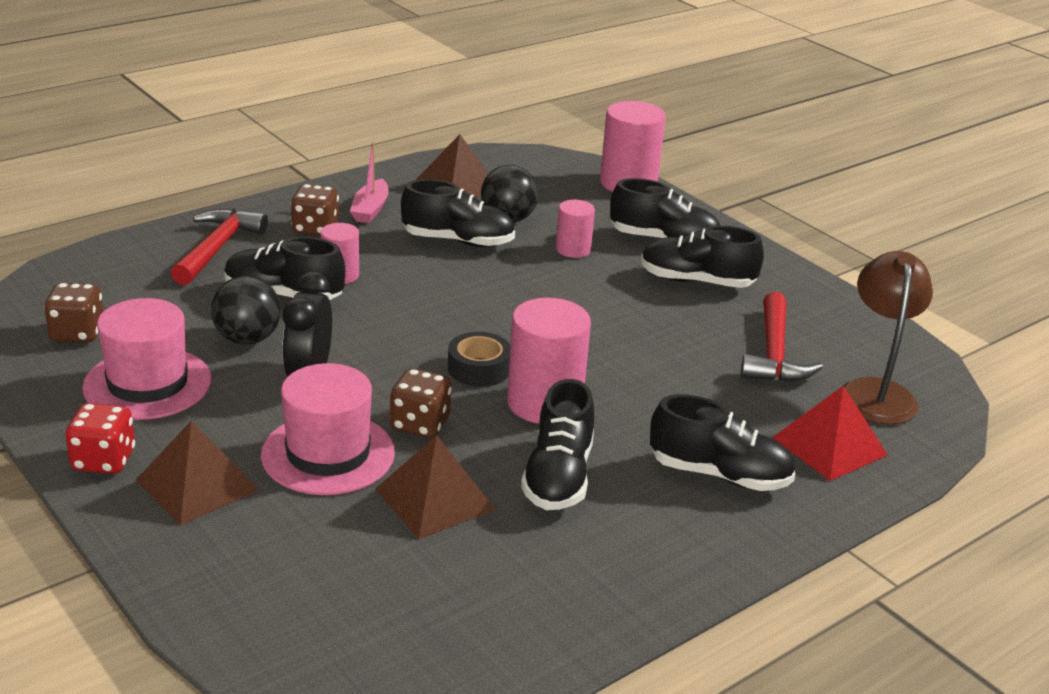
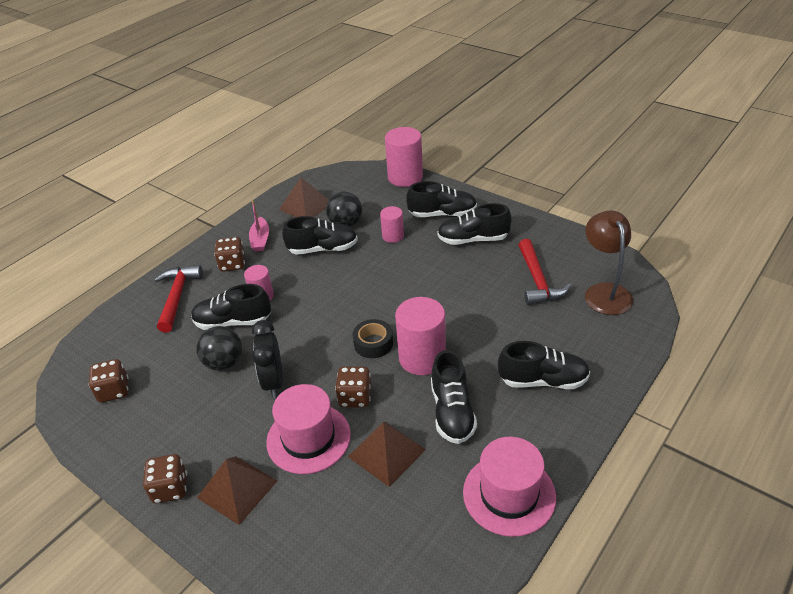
camera: 10 degrees left, 10 degrees up
(104, 460) = (170, 488): red dice -> brown dice
(147, 383) = (174, 418): pink hat -> pink hat (509, 494)
(829, 446) = (595, 340): red pyramid -> none

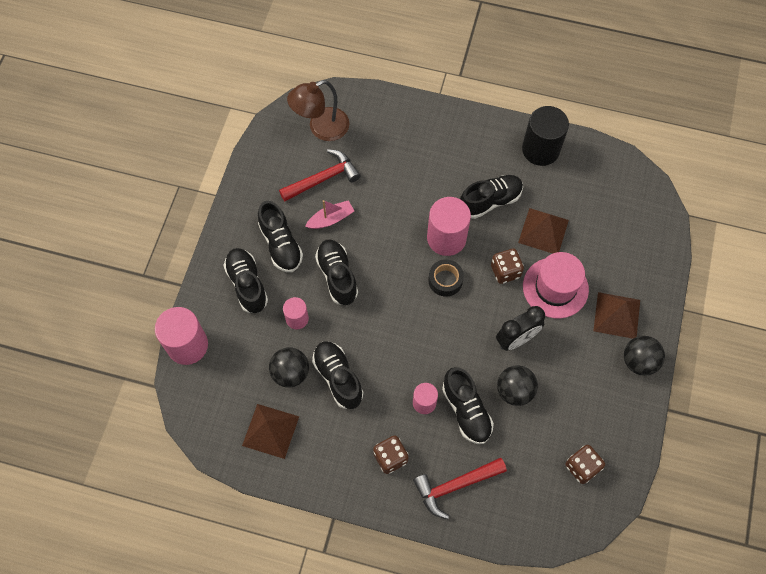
camera: 115 degrees left, 25 degrees up
(170, 488) = (639, 361): brown dice -> black ball
(260, 240) = (343, 450): pink boat -> pink boat (331, 219)
(509, 494) = (540, 149): pink hat -> black cylinder
(543, 380) = (436, 151): black shoe -> black shoe (337, 276)

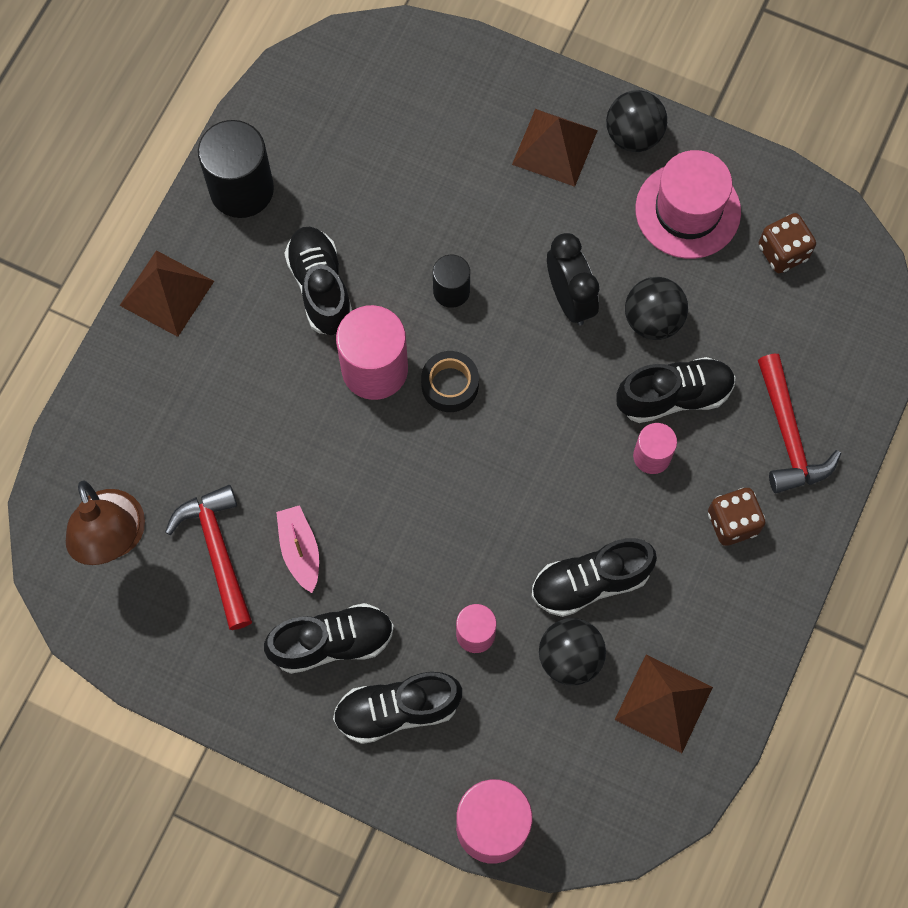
camera: 80 degrees left, 5 degrees up
(337, 276) = (410, 556): black shoe -> none
(505, 271) = (451, 291): brown dice -> black cylinder
(543, 231) = (391, 219): brown pyramid -> brown pyramid (166, 293)
(555, 287) = (493, 223): pink hat -> pink hat (688, 210)

